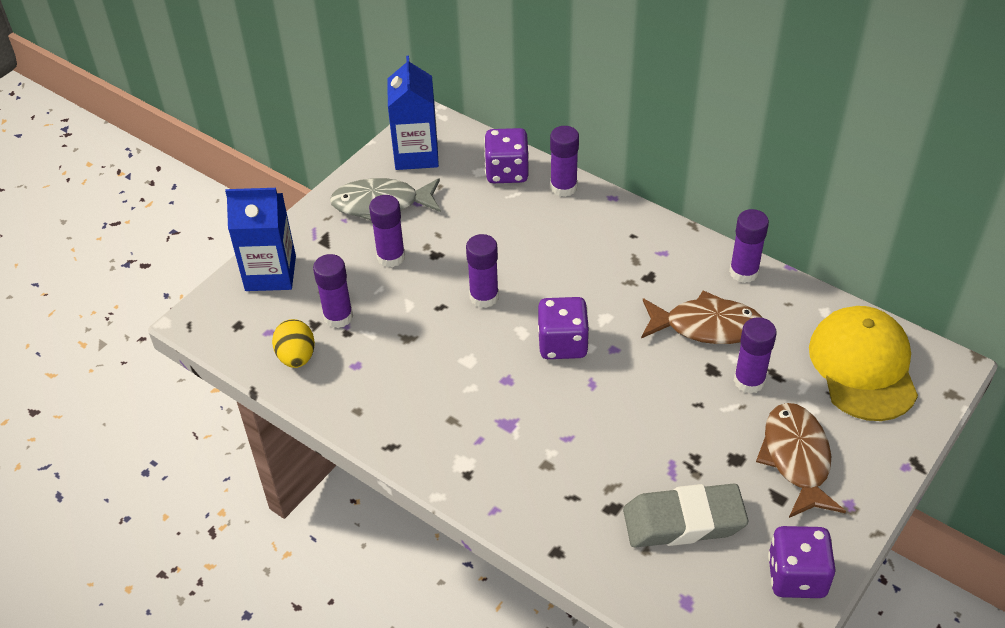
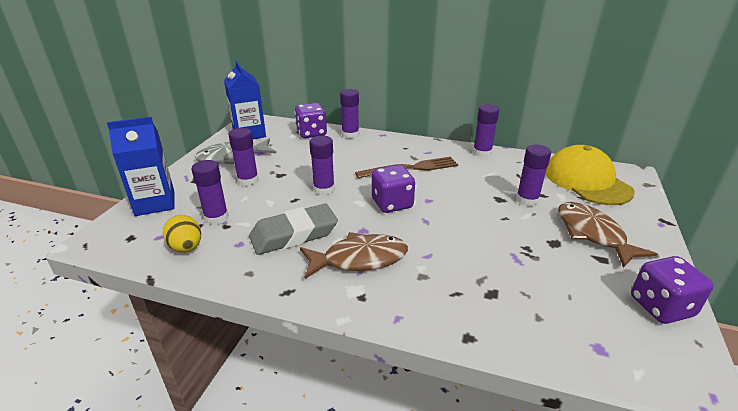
camera: 20 degrees left, 15 degrees down
(620, 282) = (411, 168): none -> brown fork
(683, 521) = (550, 289): grey eraser -> grey eraser (294, 234)
(706, 326) = (479, 179): brown fish -> brown fish (359, 259)

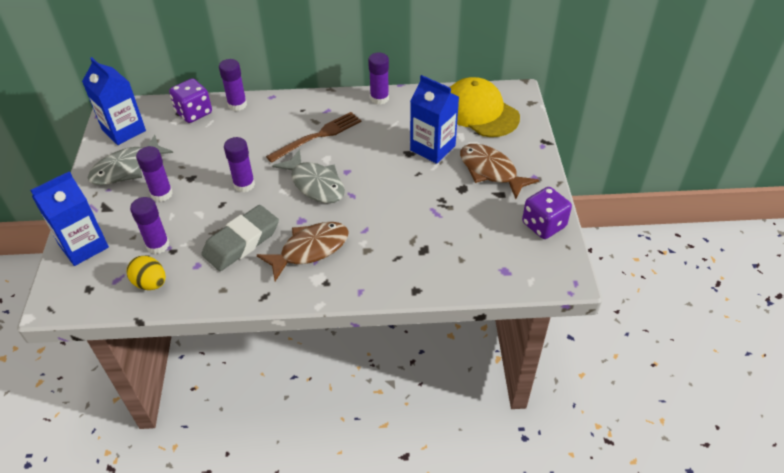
camera: 20 degrees left, 15 degrees up
(392, 203) = (315, 184): purple dice -> grey fish
(527, 200) = (432, 148): purple glue stick -> blue carton

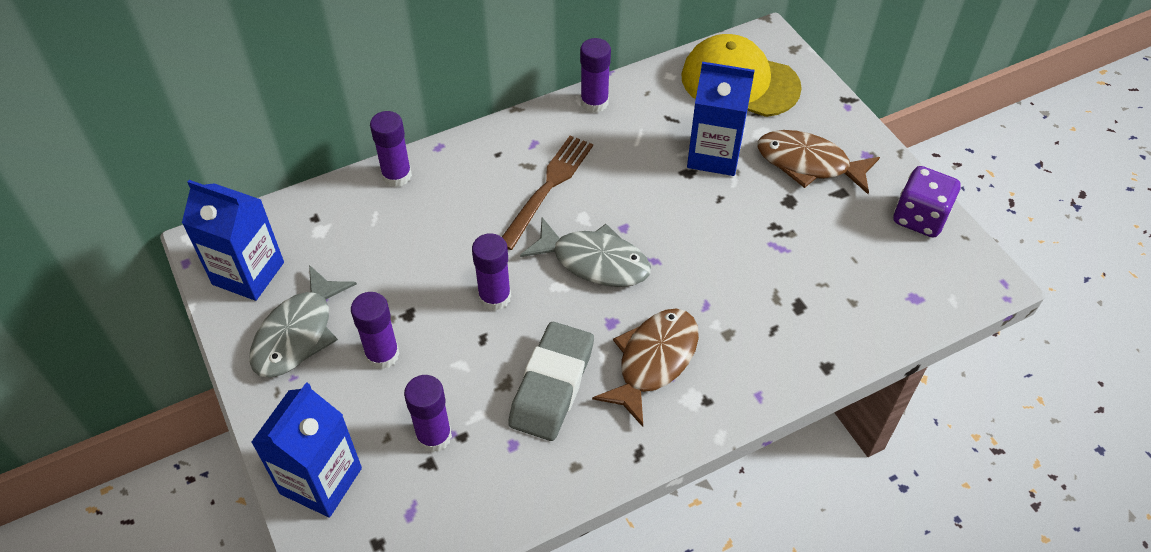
camera: 25 degrees left, 5 degrees up
(150, 283) = (465, 498): yellow egg -> none
(194, 113) = (339, 209): purple dice -> none

